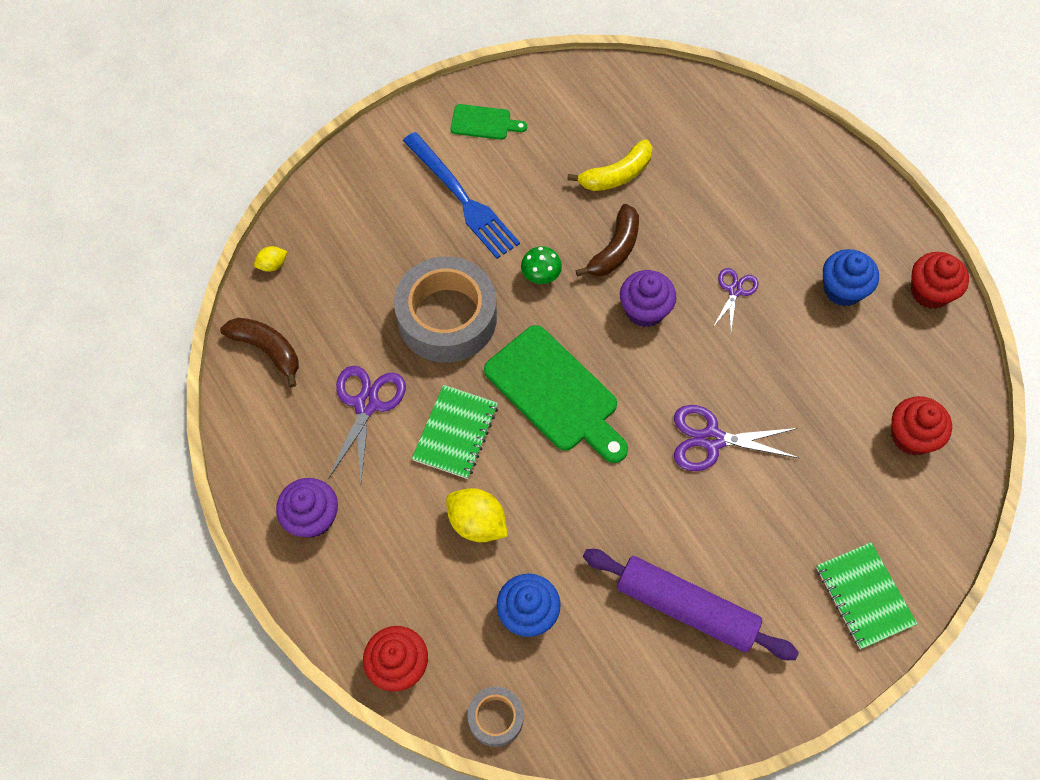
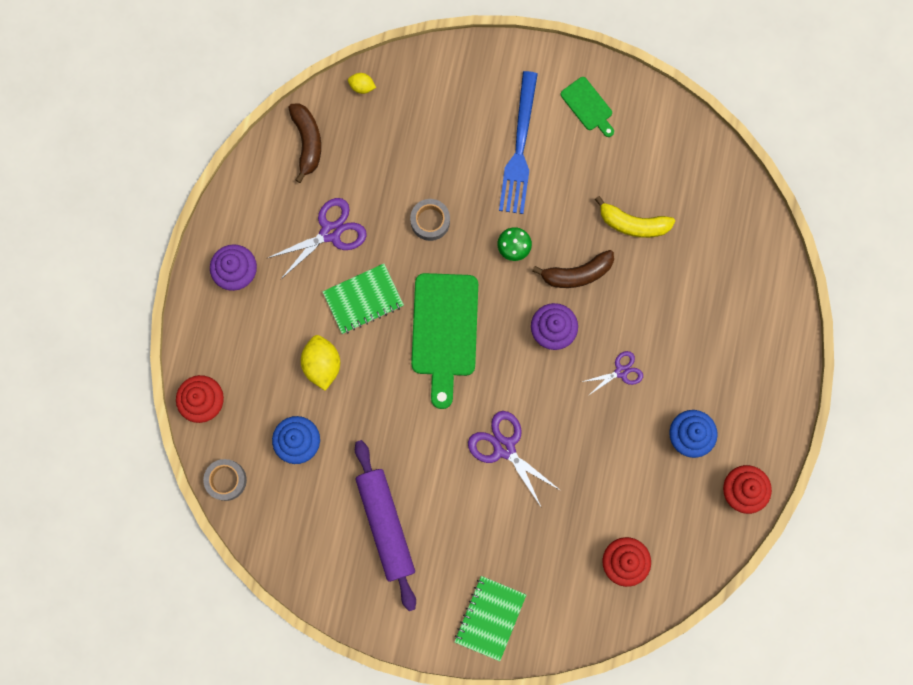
camera: 45 degrees right, 15 degrees up
(447, 317) = (430, 221): grey tape -> grey tape, size x0.48

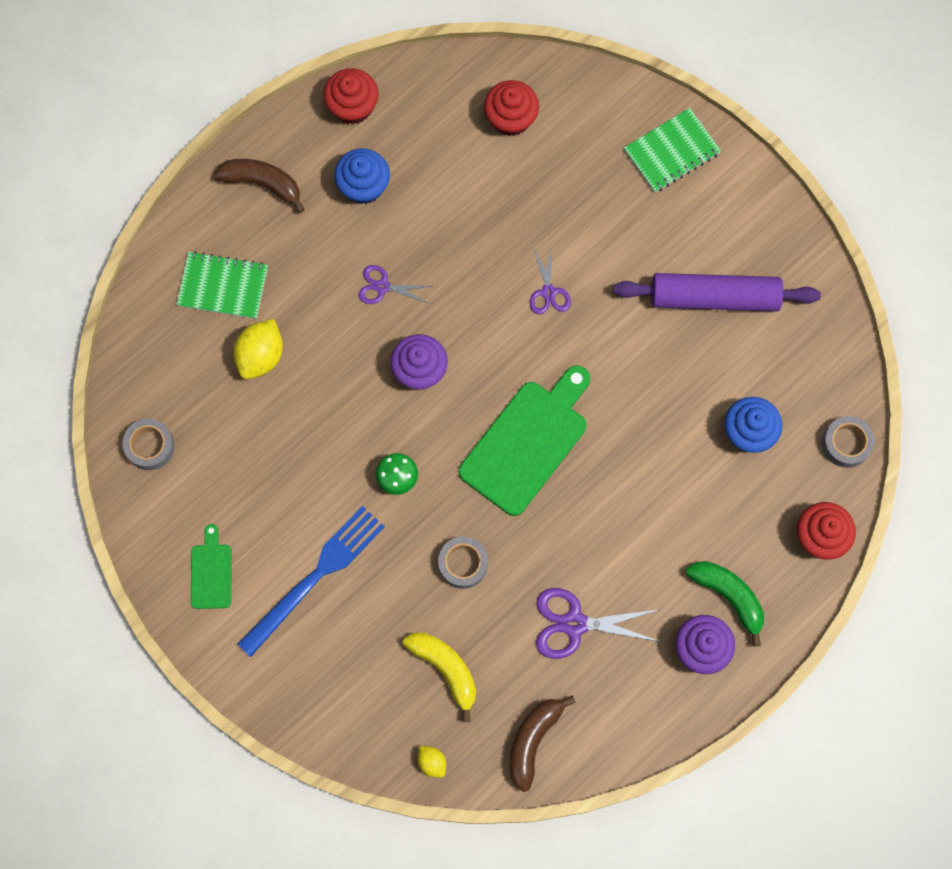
camera: 145 degrees left, 5 degrees down
(240, 319) = (729, 596): none -> green banana
(322, 364) = (674, 492): yellow lemon -> yellow lemon (261, 356)
(363, 299) = (588, 530): green notebook -> green notebook (223, 286)
(385, 525) = (714, 297): purple rolling pin -> purple rolling pin turned 75 degrees clockwise
(504, 448) = (548, 292): purple scissors -> purple scissors, size x0.61
(577, 274) = (353, 409): brown banana -> brown banana (262, 183)
(633, 224) = (260, 420): yellow banana -> yellow banana (445, 669)
(690, 157) = (150, 446): none -> grey tape

